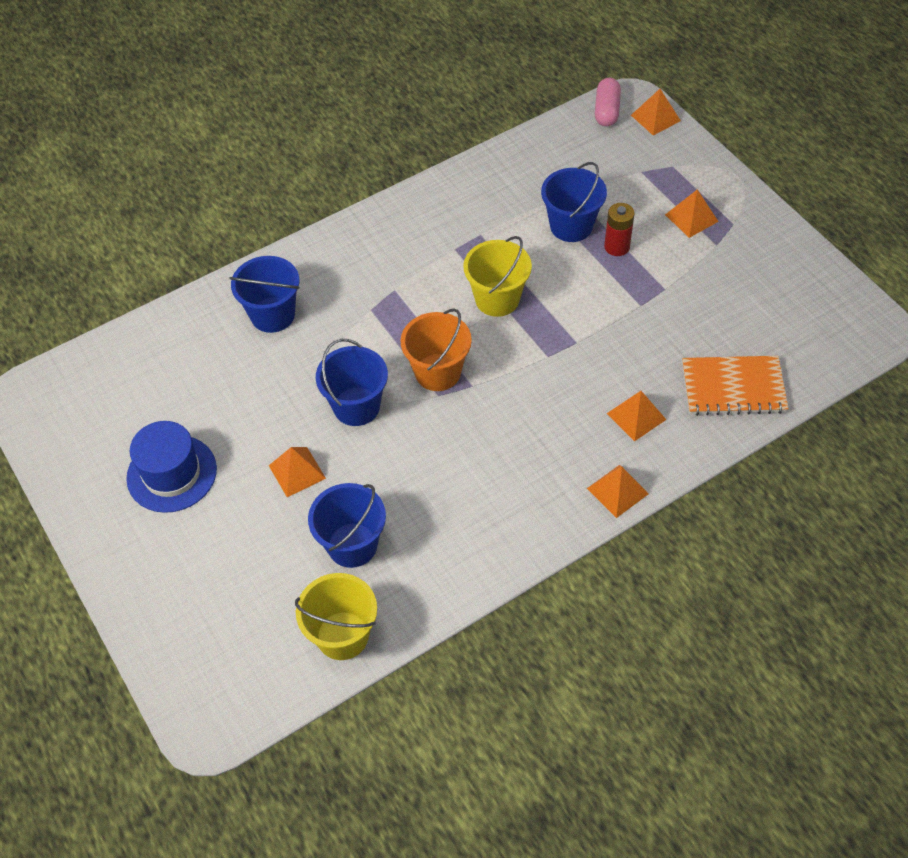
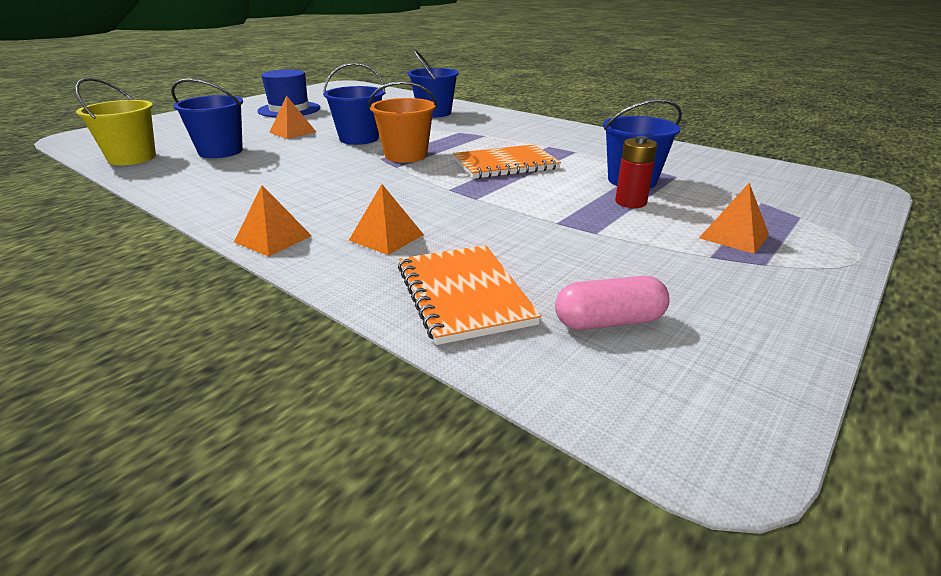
camera: 70 degrees right, 25 degrees down
(497, 299) = (505, 164): yellow bucket -> orange notebook
(607, 111) = (819, 178): pink capsule -> pink capsule (609, 322)
(655, 118) = (859, 200): orange pyramid -> none

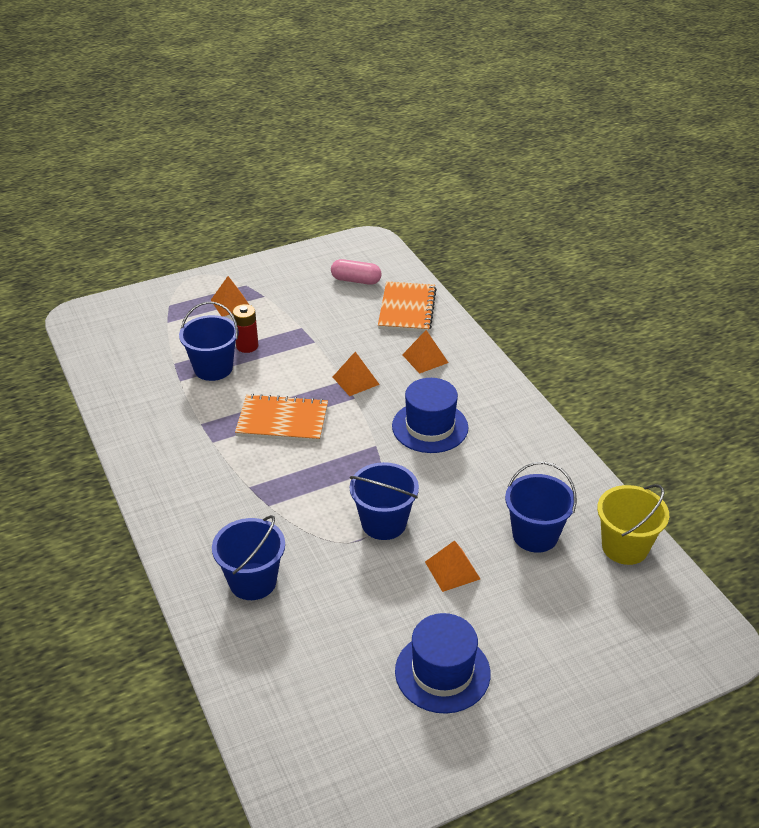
camera: 155 degrees left, 10 degrees up
(273, 239) = (493, 377): orange pyramid -> orange pyramid (355, 380)
(345, 185) = (430, 427): none -> blue hat
(406, 155) = (356, 465): orange bucket -> none

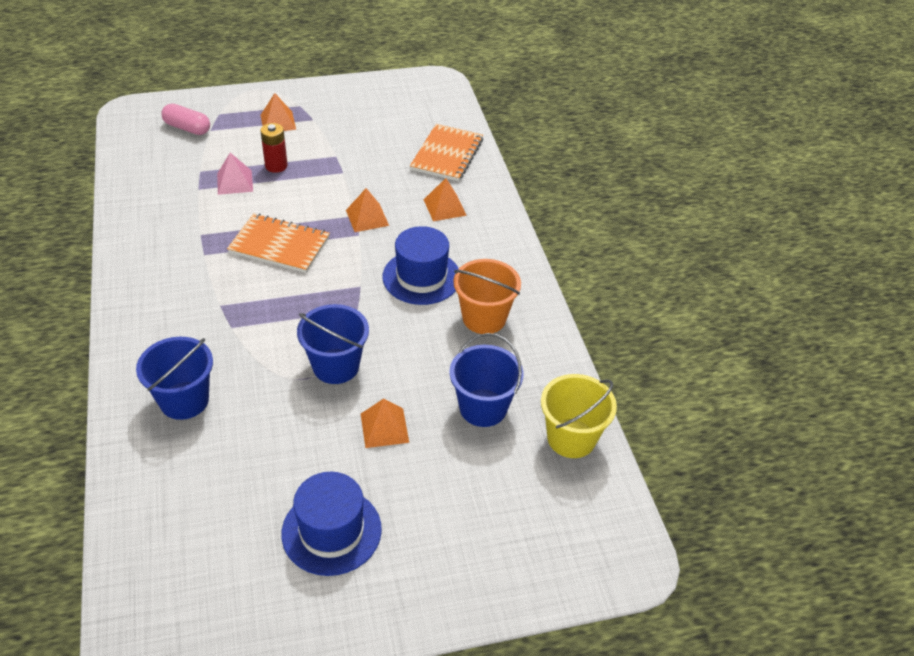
camera: 10 degrees right, 5 degrees up
(213, 368) = (235, 182): blue bucket -> pink pyramid
(356, 280) = (408, 118): pink capsule -> pink capsule (187, 128)
(503, 454) = (484, 318): none -> orange bucket

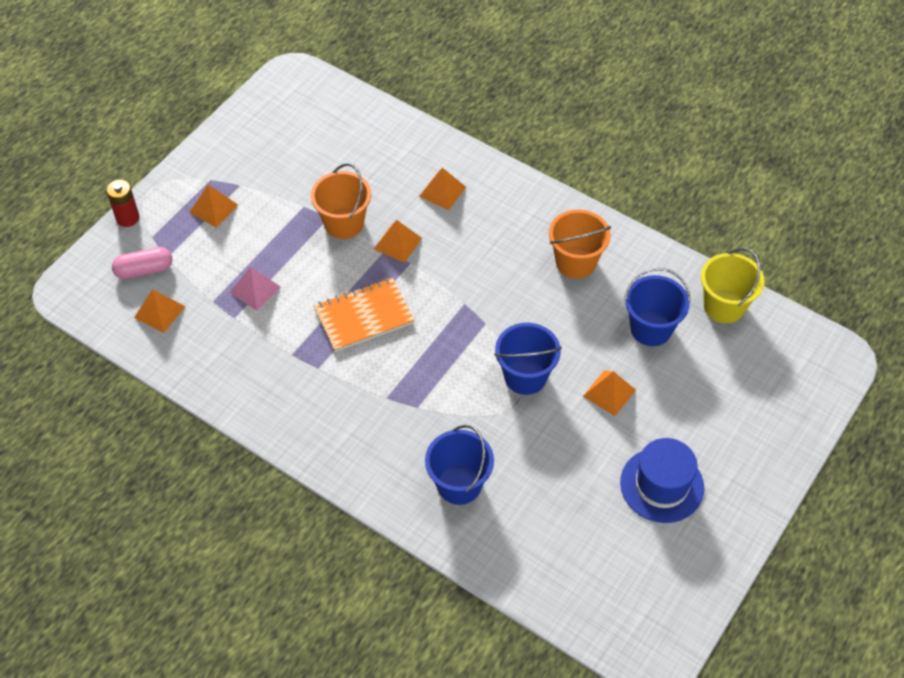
camera: 40 degrees left, 10 degrees up
(161, 156) = (160, 312): none -> orange pyramid
(276, 166) = (268, 250): red battery -> red battery (127, 218)
(348, 182) = (344, 223): none -> orange bucket
(421, 277) = (497, 263): blue hat -> none
(447, 154) = (387, 142): orange notebook -> none

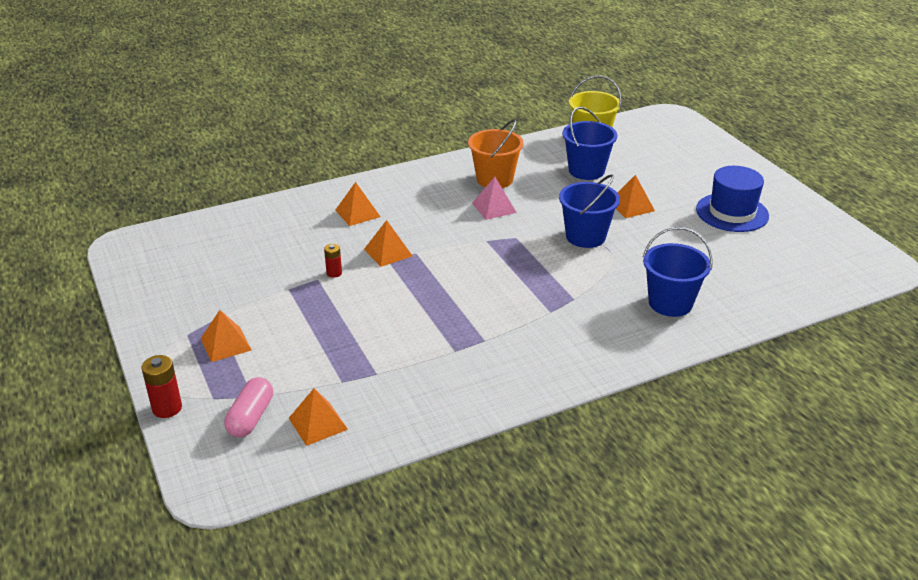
camera: 60 degrees left, 20 degrees down
(255, 289) = (355, 349): pink pyramid -> pink pyramid (494, 207)
(344, 223) = (334, 273): orange bucket -> red battery
(364, 316) = (450, 295): orange notebook -> none

